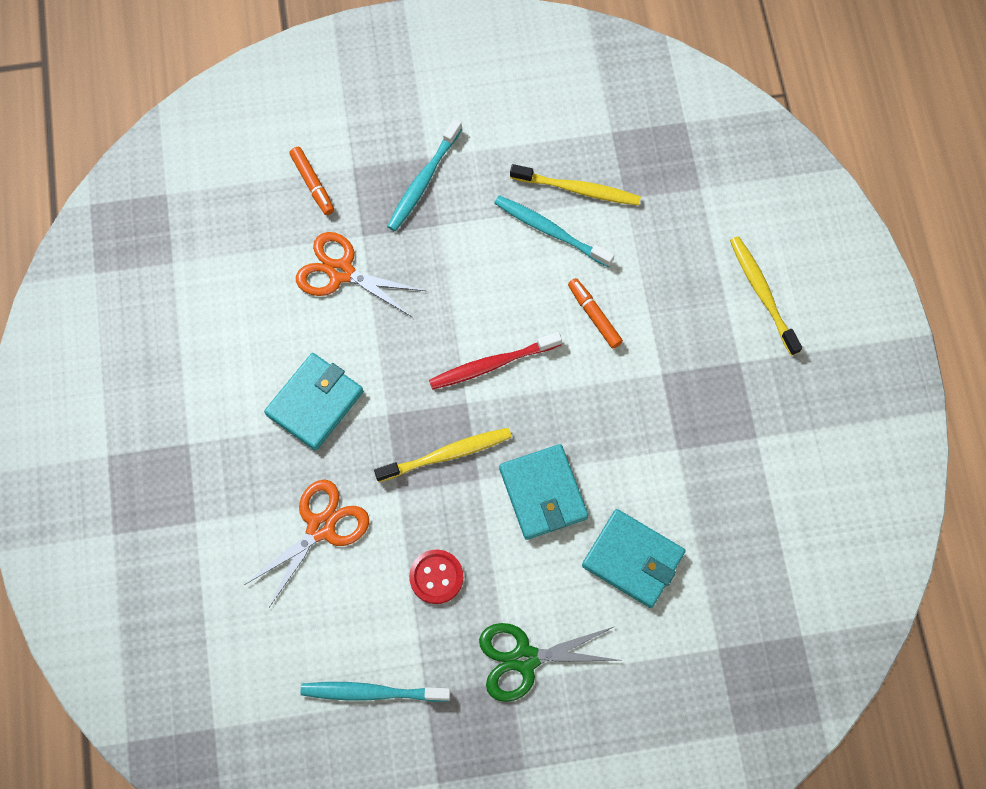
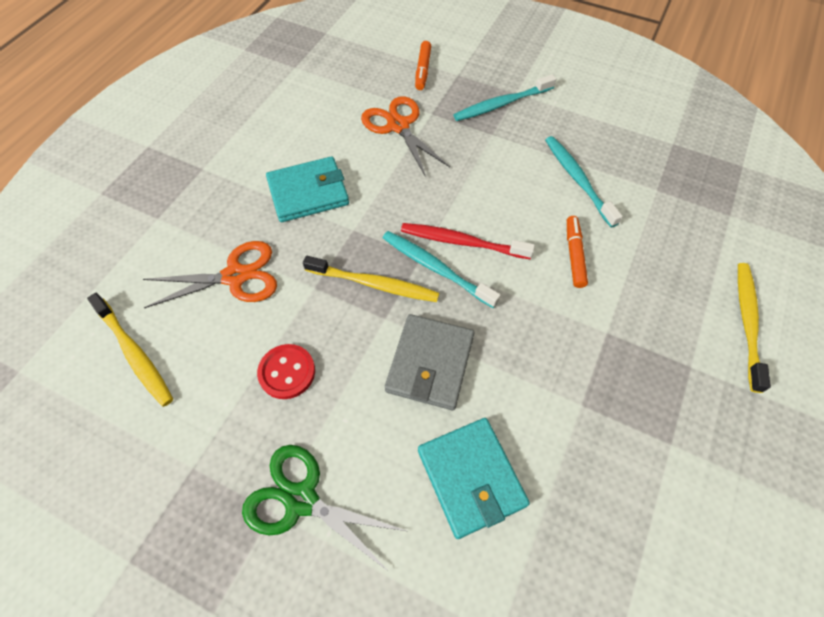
camera: 35 degrees right, 10 degrees down
(372, 692) = (153, 431): turquoise toothbrush -> turquoise toothbrush (436, 268)
(543, 493) = (430, 363): turquoise wallet -> grey wallet
(578, 189) = (620, 165): yellow toothbrush -> yellow toothbrush (134, 353)

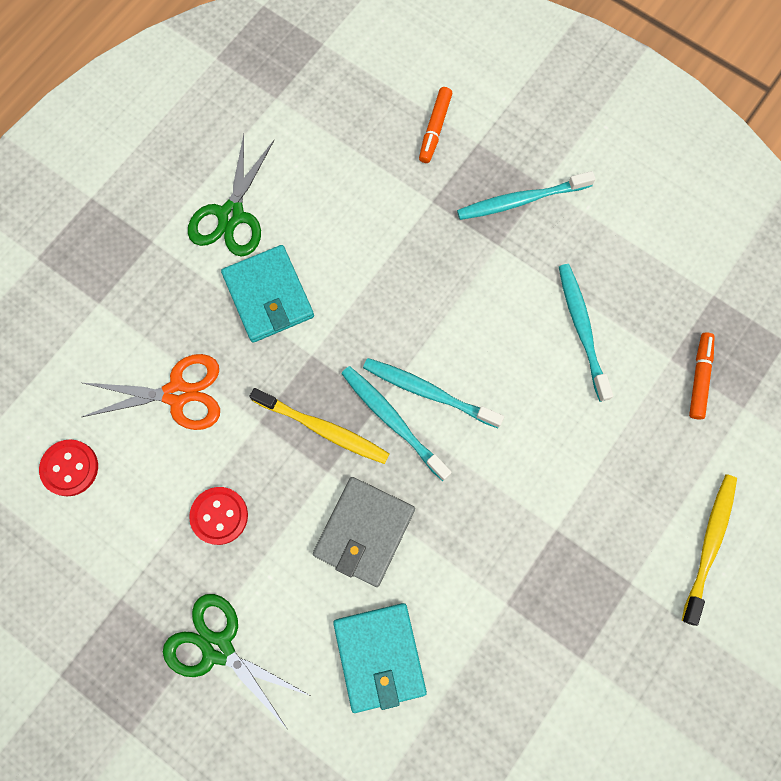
camera: 10 degrees right, 15 degrees up
(134, 353) = (70, 468): yellow toothbrush -> red button
(268, 142) = (231, 215): none -> green scissors
(308, 192) = (268, 296): turquoise wallet -> turquoise wallet turned 75 degrees clockwise
(398, 126) = (388, 214): orange scissors -> none
(462, 242) = (428, 392): red toothbrush -> turquoise toothbrush
(574, 255) = (548, 430): orange marker -> orange marker (699, 377)

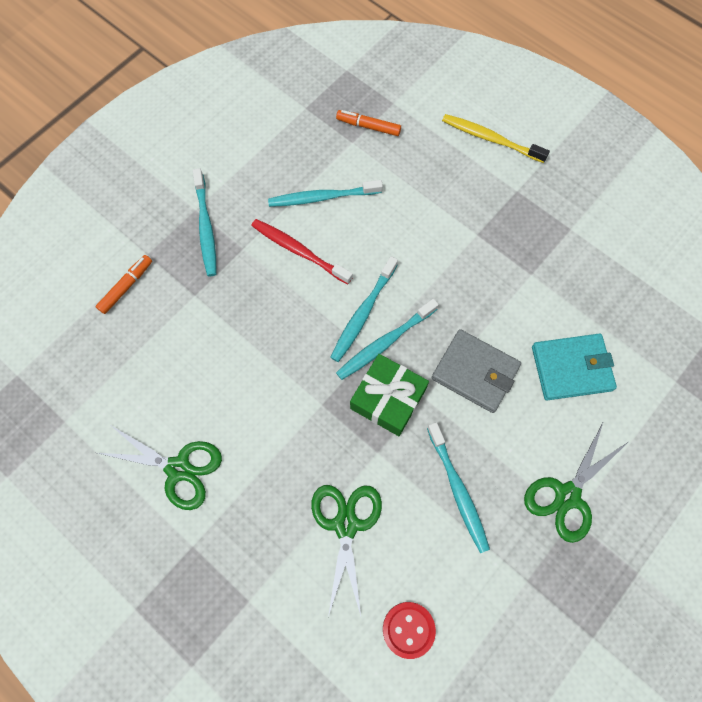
camera: 85 degrees left, 5 degrees down
(177, 394) = (346, 525): orange scissors -> green scissors
(219, 516) = (458, 490): red button -> turquoise toothbrush
(268, 296) = (262, 438): turquoise wallet -> none
(323, 429) = (388, 399): yellow toothbrush -> green gift
(435, 129) = (126, 286): orange marker -> orange marker turned 75 degrees counterclockwise
(503, 309) = (299, 251): none -> red toothbrush

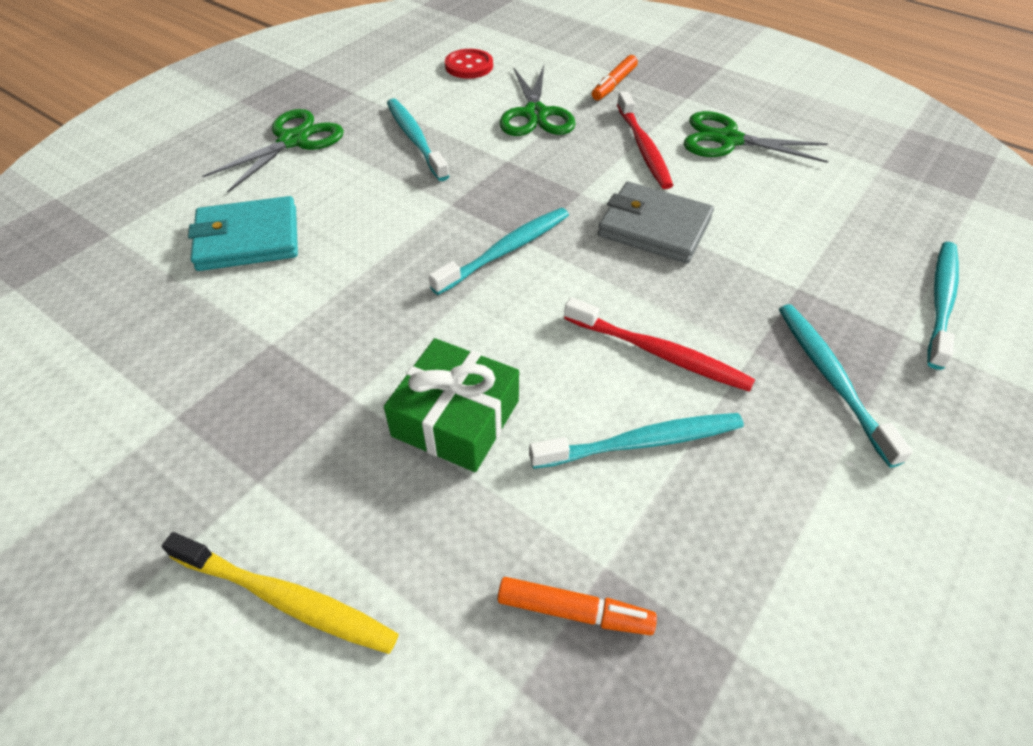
camera: 175 degrees right, 20 degrees down
(126, 286) = (905, 292): orange marker -> orange marker (614, 84)
(257, 462) = (643, 148): none -> red toothbrush
(363, 313) = (541, 280): turquoise toothbrush -> turquoise toothbrush (941, 301)
(388, 399) = (498, 200): green gift -> green gift (456, 418)
(475, 372) = (382, 229): grey wallet -> grey wallet (654, 227)

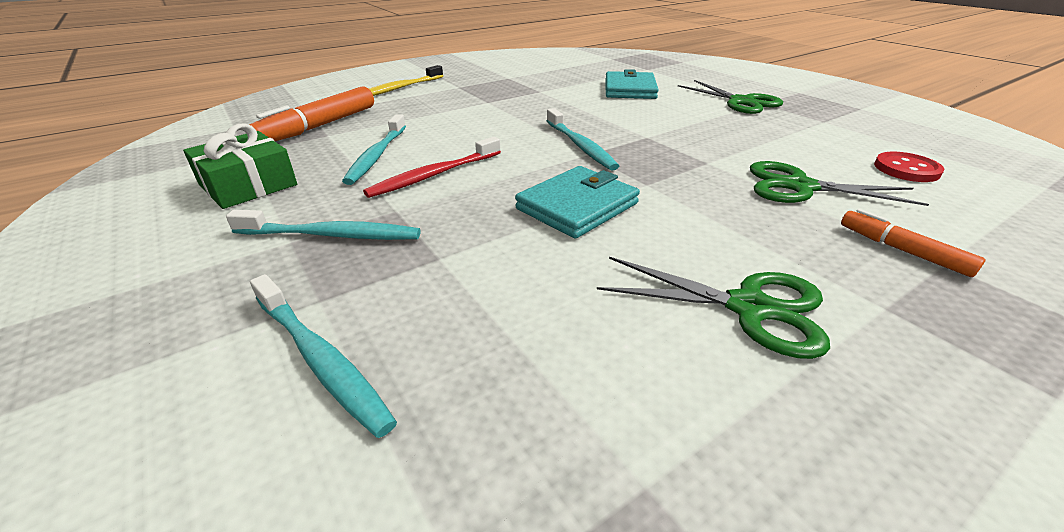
camera: 110 degrees right, 15 degrees down
(415, 139) = (745, 134): turquoise toothbrush -> none
(456, 418) = (450, 118): green gift -> green gift (248, 185)
(574, 611) = (319, 126): orange marker -> orange marker, size x1.80
(643, 148) = (727, 234): red toothbrush -> none
(654, 227) = (577, 206): grey wallet -> turquoise wallet
(728, 140) = (748, 308): green scissors -> green scissors turned 75 degrees clockwise

